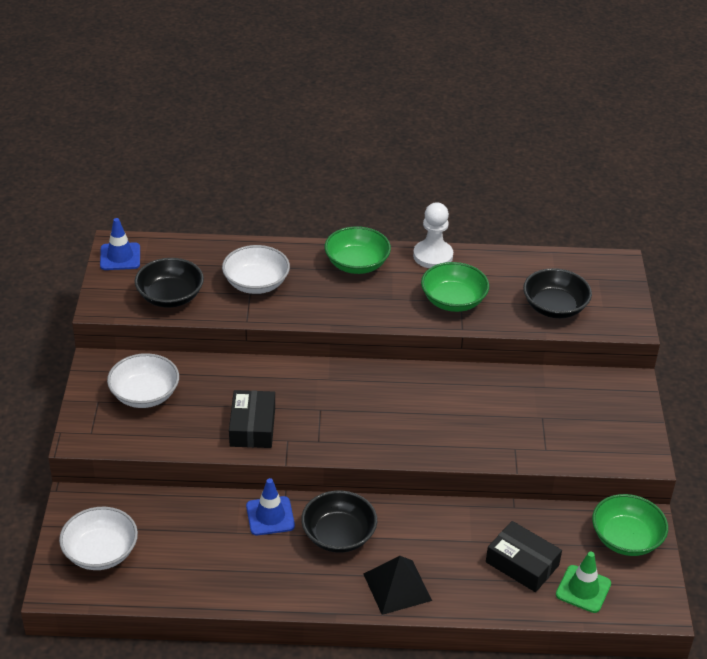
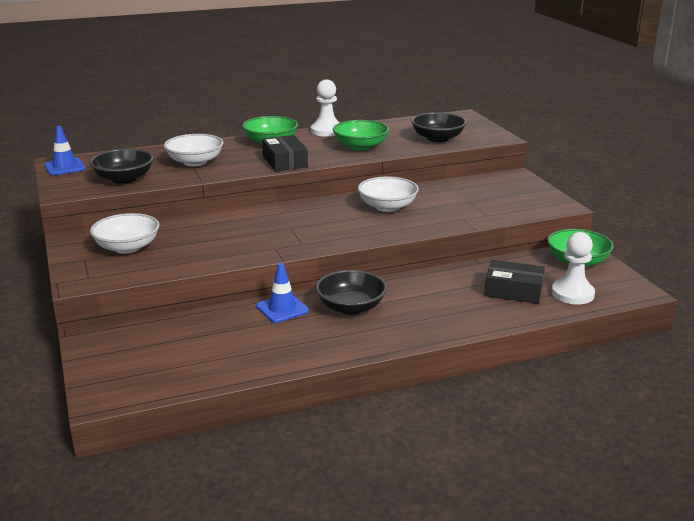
camera: 20 degrees left, 15 degrees down
(100, 552) = (134, 365): white bowl -> white bowl (387, 207)
(252, 427) = (238, 247): black box -> black box (285, 161)
(397, 587) = (425, 325): black pyramid -> none
(583, 589) = (572, 294): green traffic cone -> white pawn

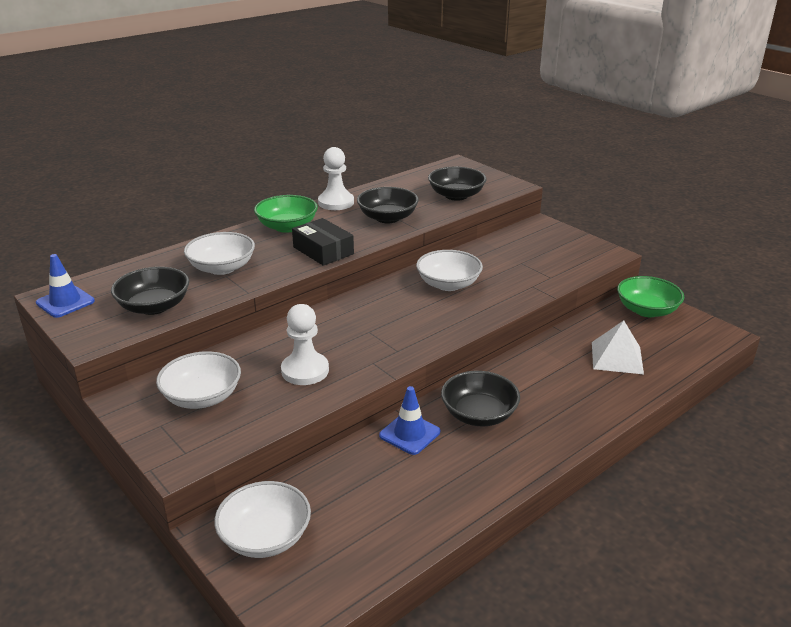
camera: 20 degrees left, 5 degrees up
(120, 349) = (265, 537): none -> white bowl
(360, 146) = (387, 218): green bowl -> black bowl
(513, 290) = (617, 357): black box -> white pyramid
(572, 294) = (670, 349): white pawn -> white pawn (305, 370)

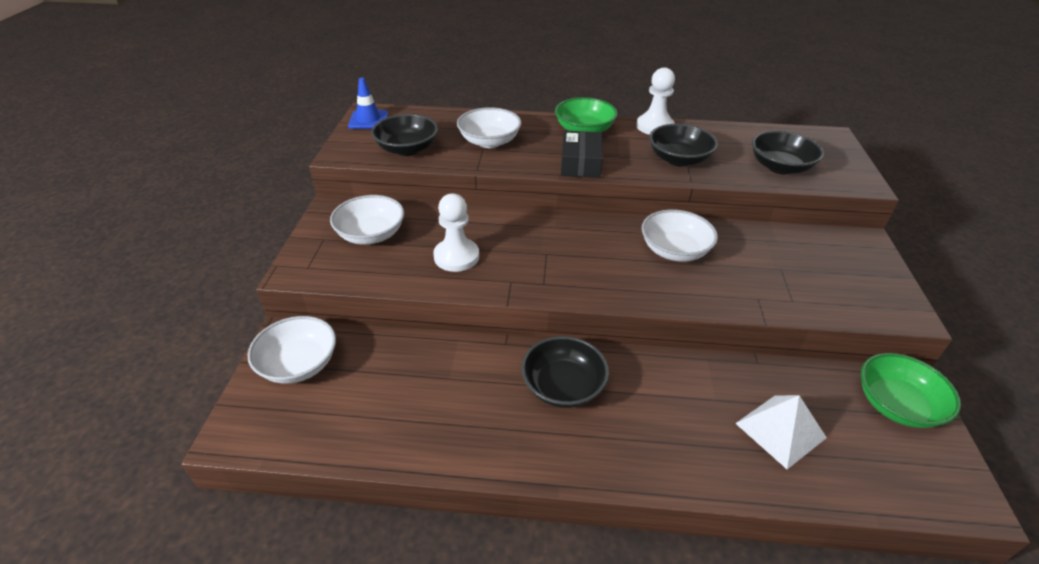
camera: 45 degrees right, 10 degrees up
(409, 434) = (488, 361): blue traffic cone -> none

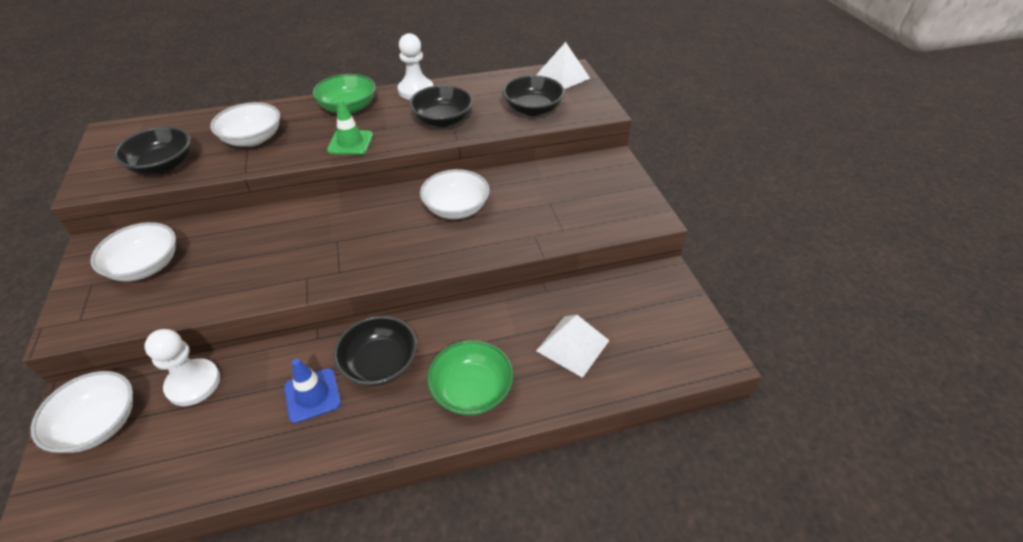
camera: 20 degrees left, 5 degrees up
(368, 120) = (111, 141): blue traffic cone -> blue traffic cone (312, 395)
(456, 256) = (245, 266): white pawn -> white pawn (193, 383)
(580, 163) = (350, 143): black box -> green traffic cone
(820, 140) = (563, 76): none -> white pyramid
(896, 405) = (658, 296): green bowl -> green bowl (471, 390)

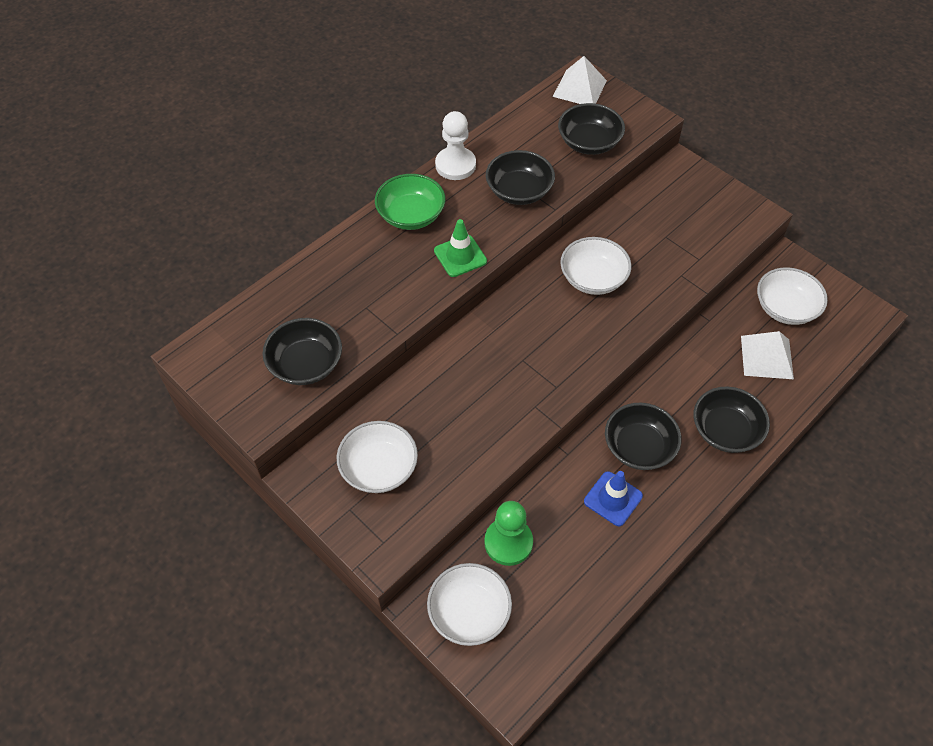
camera: 30 degrees left, 10 degrees up
(193, 383) = (508, 542): white pawn -> green pawn
(253, 139) = (358, 294): white bowl -> white bowl (785, 308)
(471, 390) = (725, 430): green bowl -> black bowl

